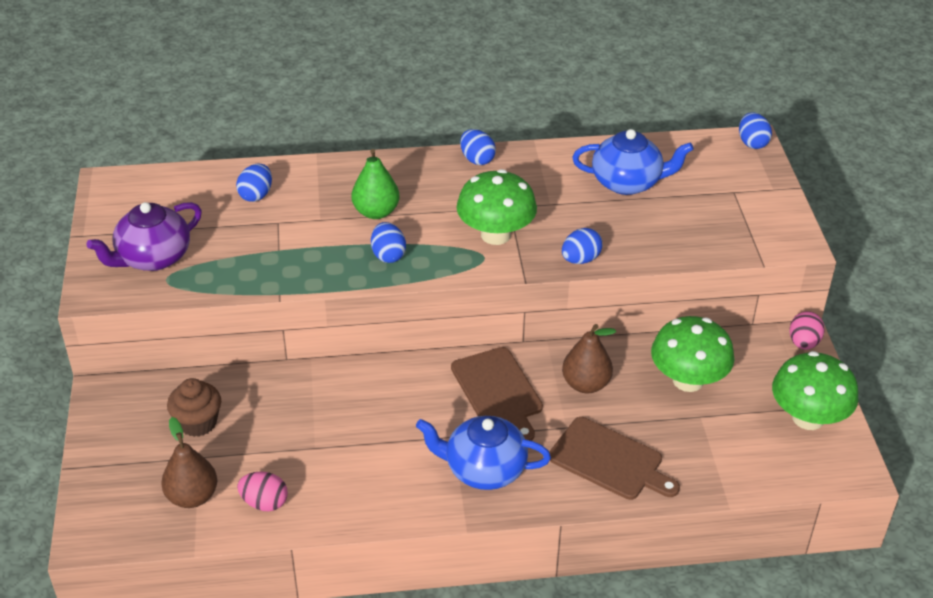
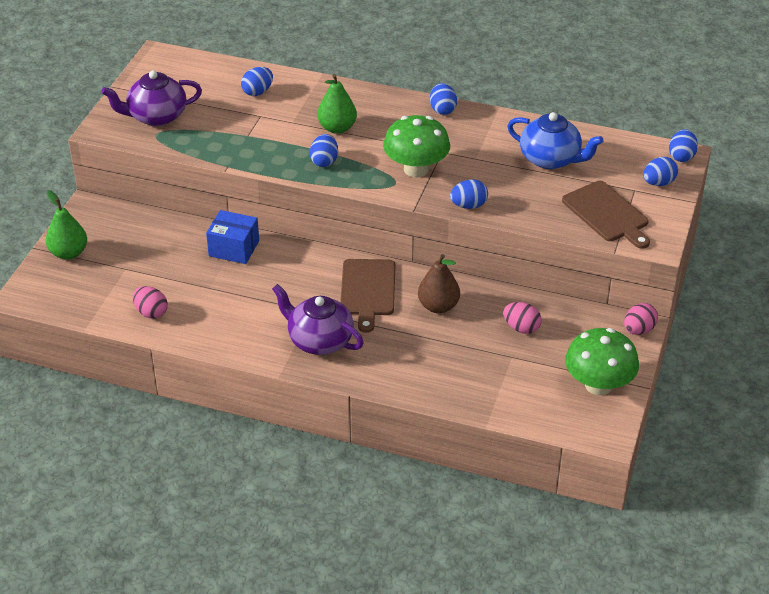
camera: 25 degrees right, 0 degrees up
(113, 461) = (69, 253): none -> green pear
(192, 496) = (106, 293): brown pear -> none
(198, 423) = (140, 246): brown cupcake -> none
(314, 390) = (234, 248): none -> blue box
(483, 469) = (319, 340): blue teapot -> purple teapot
(609, 460) = (417, 364): brown cutting board -> brown cutting board (607, 214)
(688, 380) = (521, 328): green mushroom -> pink egg
(751, 177) = (658, 183): none -> blue egg

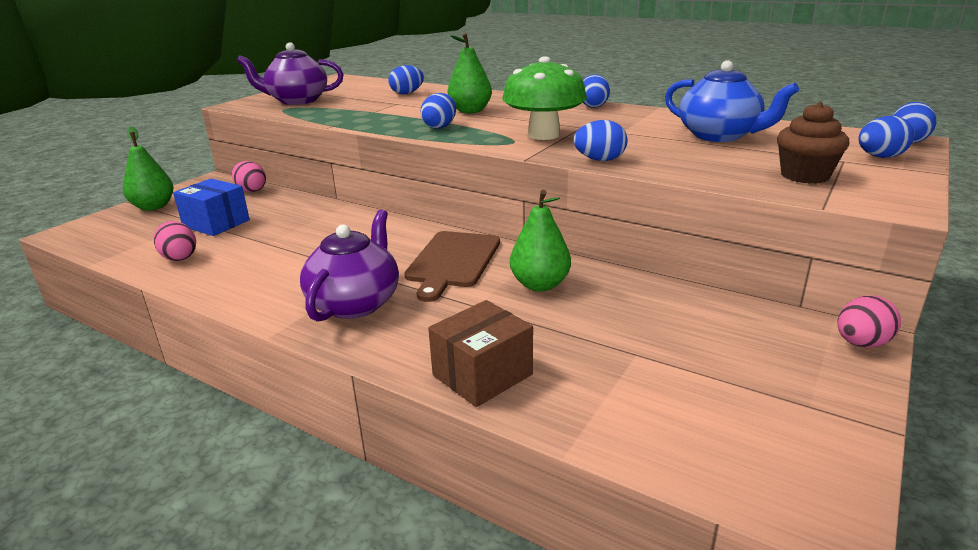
camera: 15 degrees right, 15 degrees down
(234, 248) = (323, 216): blue box -> blue box (216, 223)
(319, 340) = (355, 303): purple teapot -> purple teapot turned 60 degrees clockwise
(427, 385) = (482, 375): none -> brown box
(438, 306) = (540, 285): brown pear -> green pear
(521, 328) = (658, 320): pink egg -> pink egg (251, 190)
(598, 385) = (795, 415): green mushroom -> none
(607, 214) = (804, 176): brown cutting board -> brown cupcake

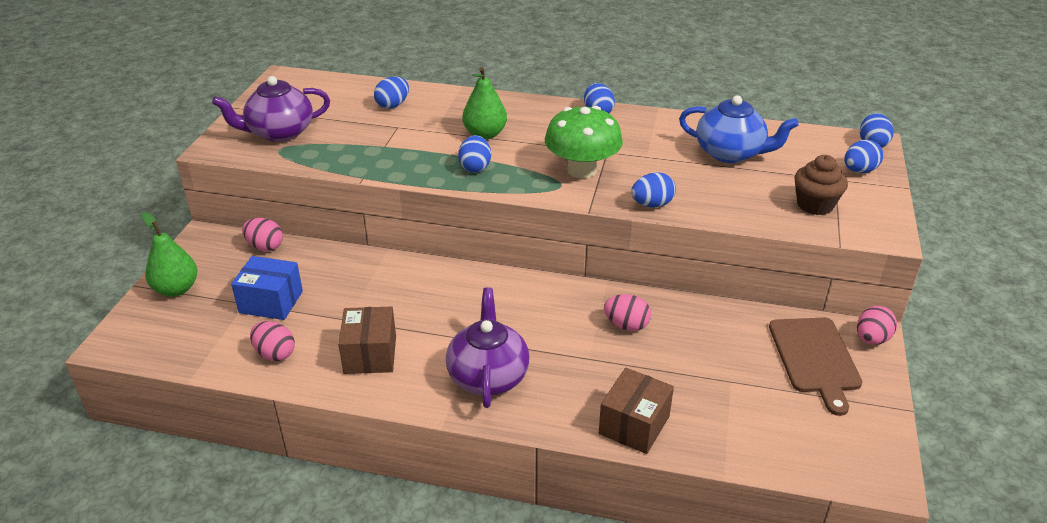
camera: 20 degrees left, 10 degrees up
(260, 270) = (370, 354): none -> brown box
(452, 261) = (539, 312): brown cutting board -> brown cutting board (815, 358)
(540, 285) = (626, 325): green pear -> pink egg

